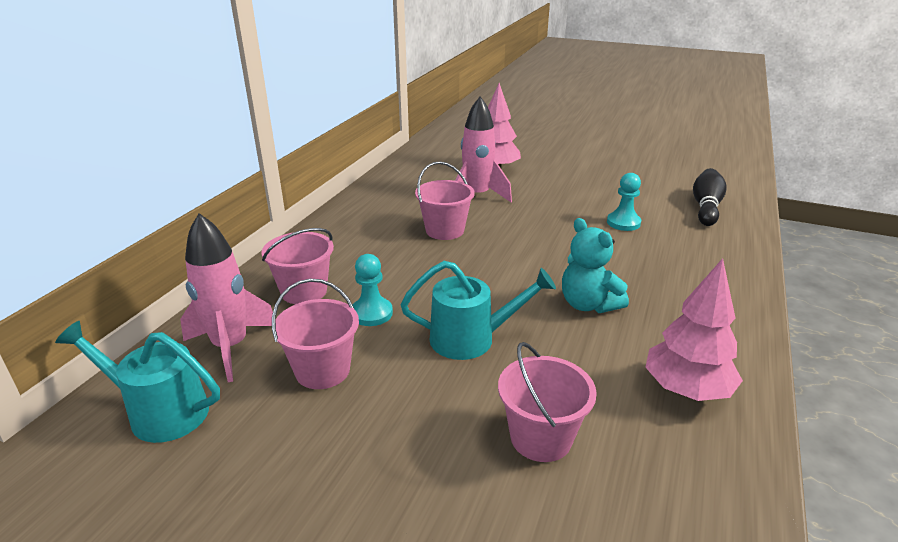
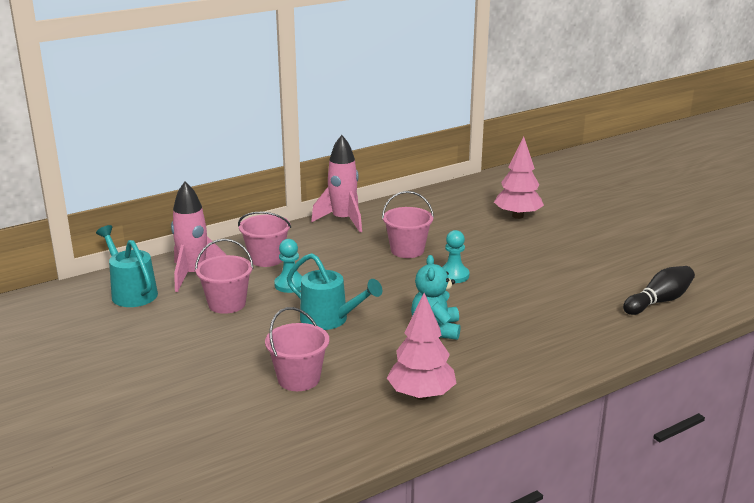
camera: 35 degrees right, 5 degrees down
(477, 196) = (469, 233): pink rocket -> pink rocket (343, 220)
(623, 223) = (558, 289): turquoise pawn -> turquoise pawn (453, 275)

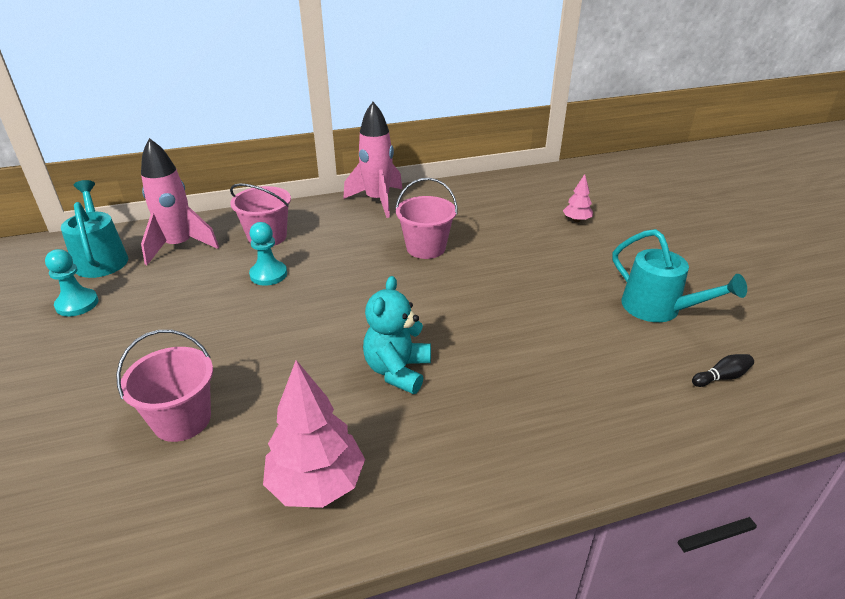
camera: 15 degrees right, 10 degrees up
(227, 304) = (184, 289): pink bucket -> none
(330, 320) = (280, 332): turquoise watering can -> turquoise watering can (659, 309)
(453, 275) = (462, 291): turquoise pawn -> turquoise pawn (77, 304)
(517, 216) = (576, 220): pink tree -> pink tree, size x0.51
(659, 301) = (721, 377): black bowling pin -> black bowling pin, size x0.52

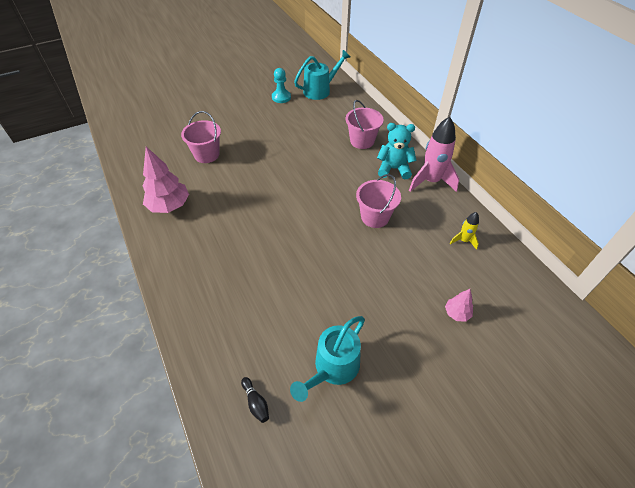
camera: 80 degrees right, 15 degrees up
(179, 246) = (340, 111): pink rocket -> none
(268, 274) = (322, 152): turquoise pawn -> none
(397, 371) = (245, 221): turquoise teddy bear -> turquoise teddy bear (394, 169)
(479, 199) = (463, 240): none -> yellow rocket

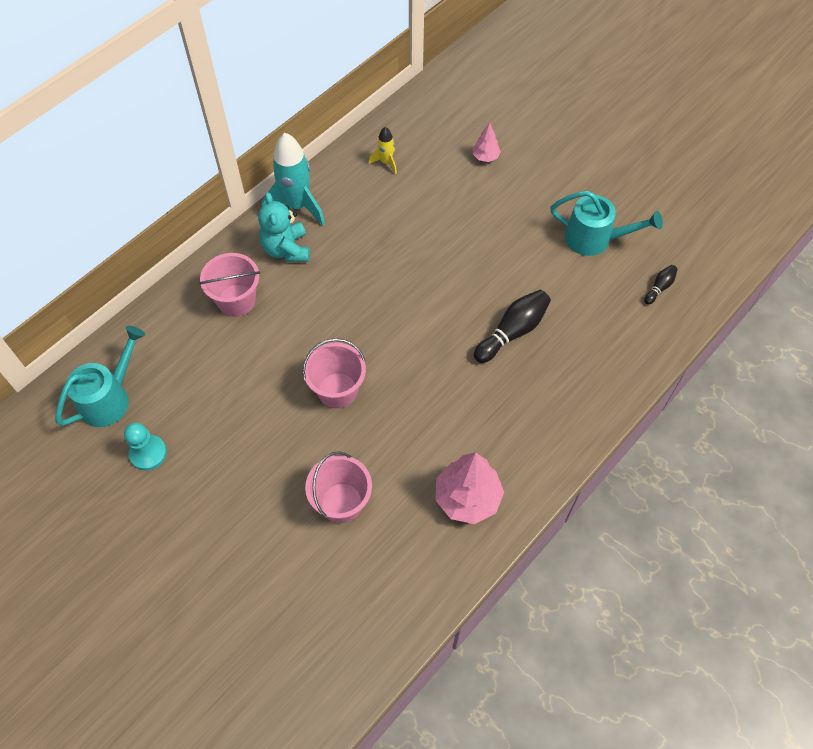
camera: 110 degrees left, 10 degrees up
(270, 269) = (512, 332): none -> black bowling pin
(320, 90) = (110, 397): turquoise watering can -> turquoise watering can turned 90 degrees clockwise
(375, 217) = (384, 250): pink bucket -> pink bucket (337, 390)
(431, 181) = (297, 206): pink rocket -> turquoise rocket

